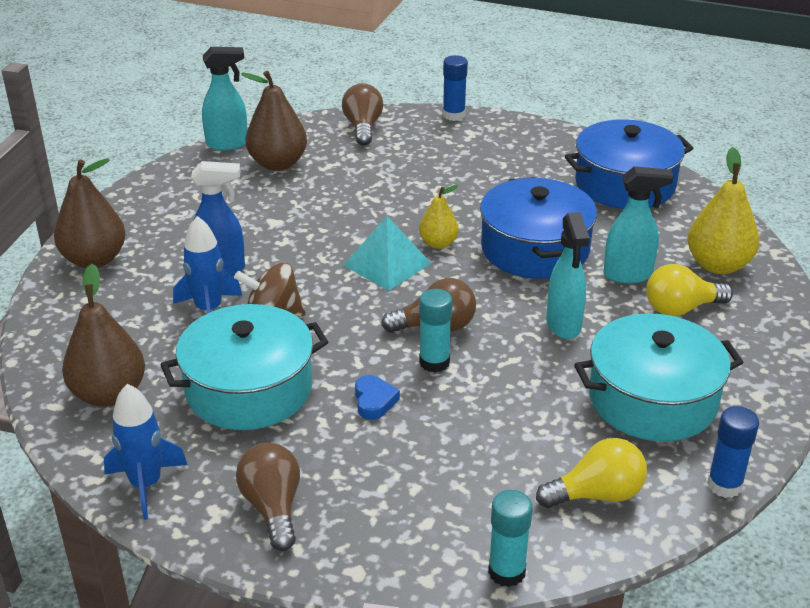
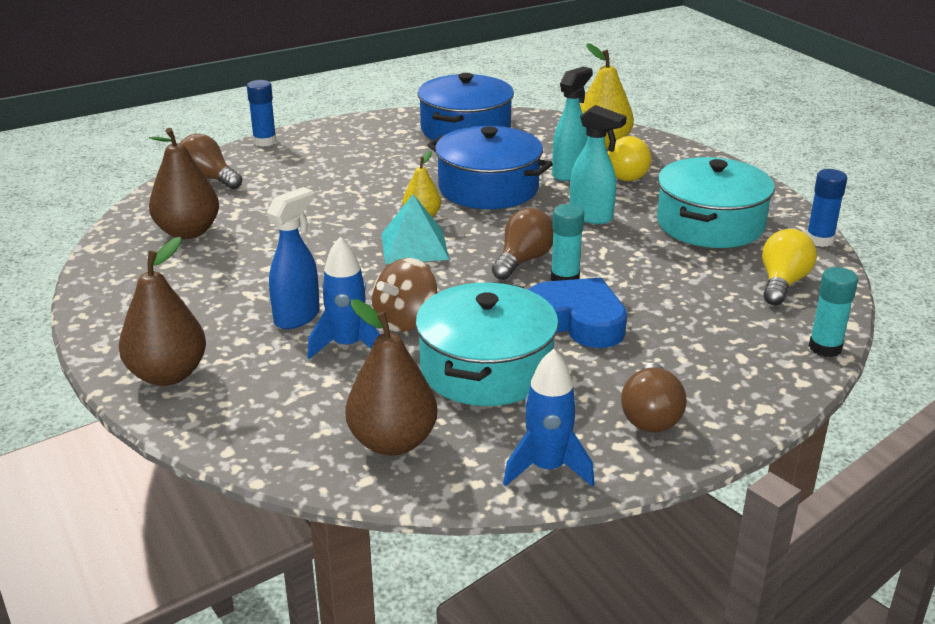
camera: 50 degrees left, 5 degrees down
(228, 144) = (110, 241): turquoise spray bottle -> none
(273, 507) = (651, 416): brown light bulb -> brown light bulb turned 105 degrees counterclockwise
(374, 401) = (577, 321): blue heart -> blue heart, size x2.06

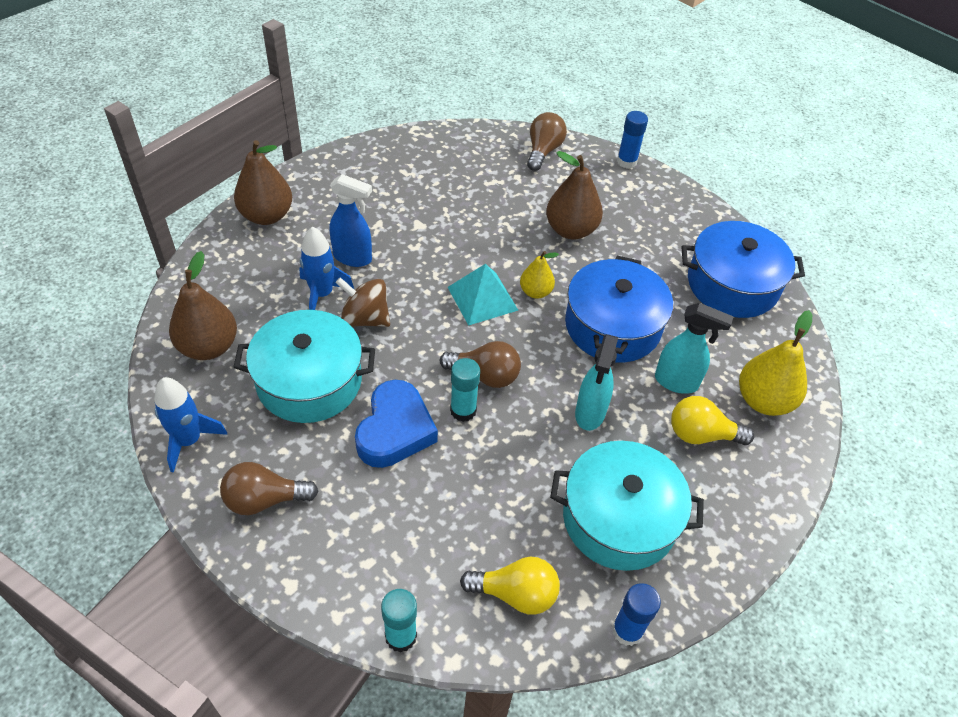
camera: 70 degrees right, 20 degrees up
(188, 232) = (454, 167): brown pear -> brown pear (571, 230)

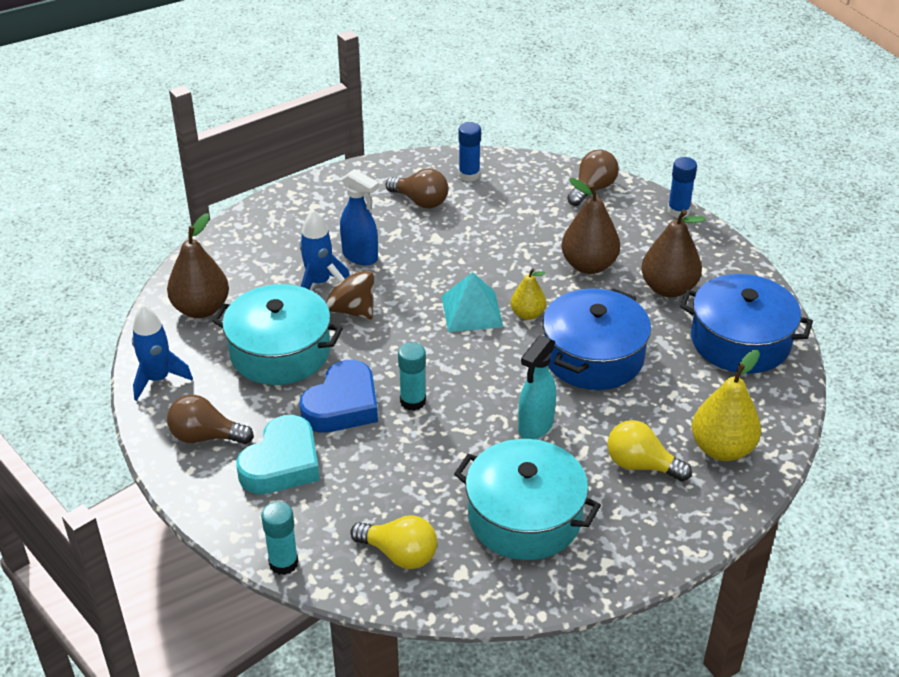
camera: 20 degrees right, 10 degrees down
(266, 216) = (293, 209): brown pear -> brown pear (668, 288)
(357, 513) = (282, 463): none -> turquoise heart
(485, 375) = (446, 376): brown light bulb -> brown light bulb (420, 201)
(627, 630) = (491, 605): blue glue stick -> blue glue stick (469, 175)
(677, 382) = (637, 416): turquoise spray bottle -> none

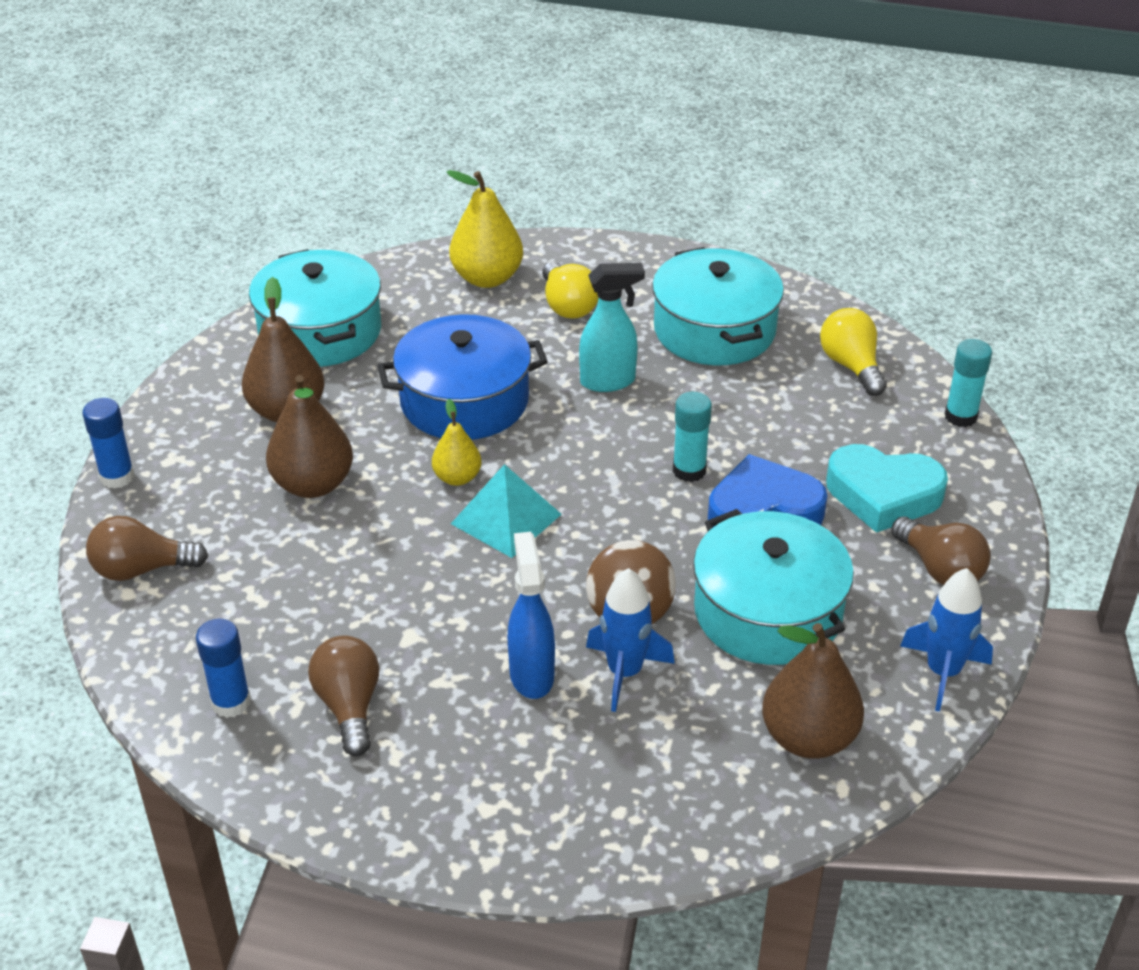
camera: 135 degrees left, 0 degrees up
(282, 463) = (883, 495): turquoise heart -> turquoise heart turned 150 degrees counterclockwise
(740, 341) = (320, 331): blue pot -> turquoise pot

